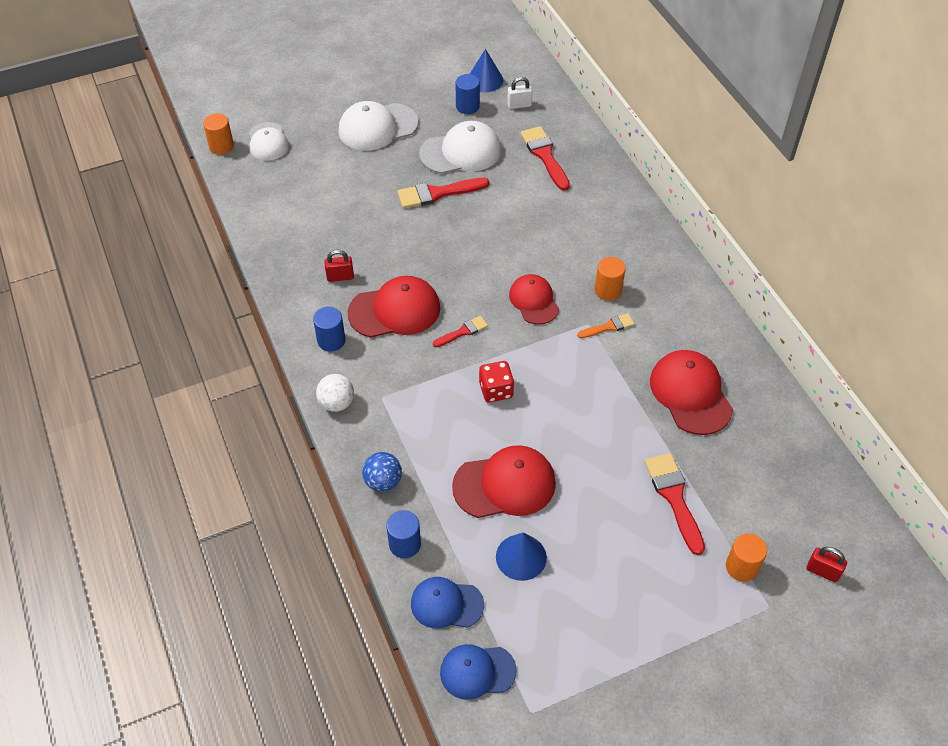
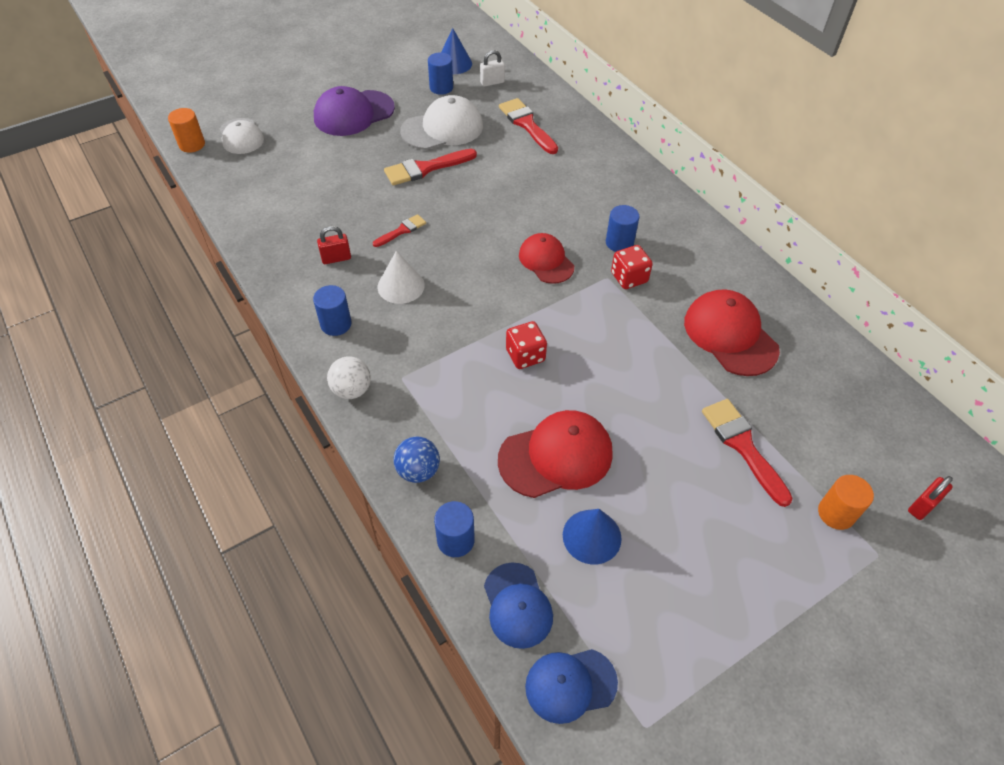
camera: 10 degrees left, 0 degrees up
(377, 127) = (353, 113): white cap -> purple cap
(395, 310) = (401, 286): red cap -> white cone
(446, 604) = (517, 605): blue cap -> blue cap turned 105 degrees counterclockwise
(463, 332) = (477, 299): red brush -> red brush (402, 230)
(608, 290) = (619, 243): orange cylinder -> blue cylinder
(608, 327) = (629, 278): orange brush -> red dice
(822, 571) = (922, 506): red padlock -> red padlock turned 60 degrees counterclockwise

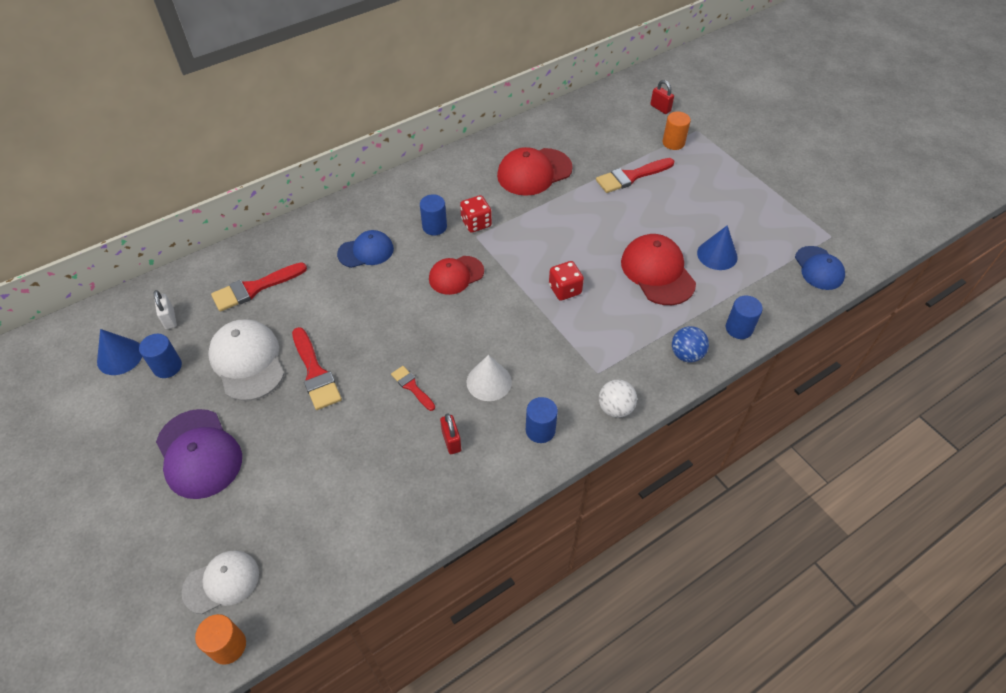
camera: 90 degrees left, 0 degrees up
(517, 605) = (776, 293): blue cap -> blue cap (366, 251)

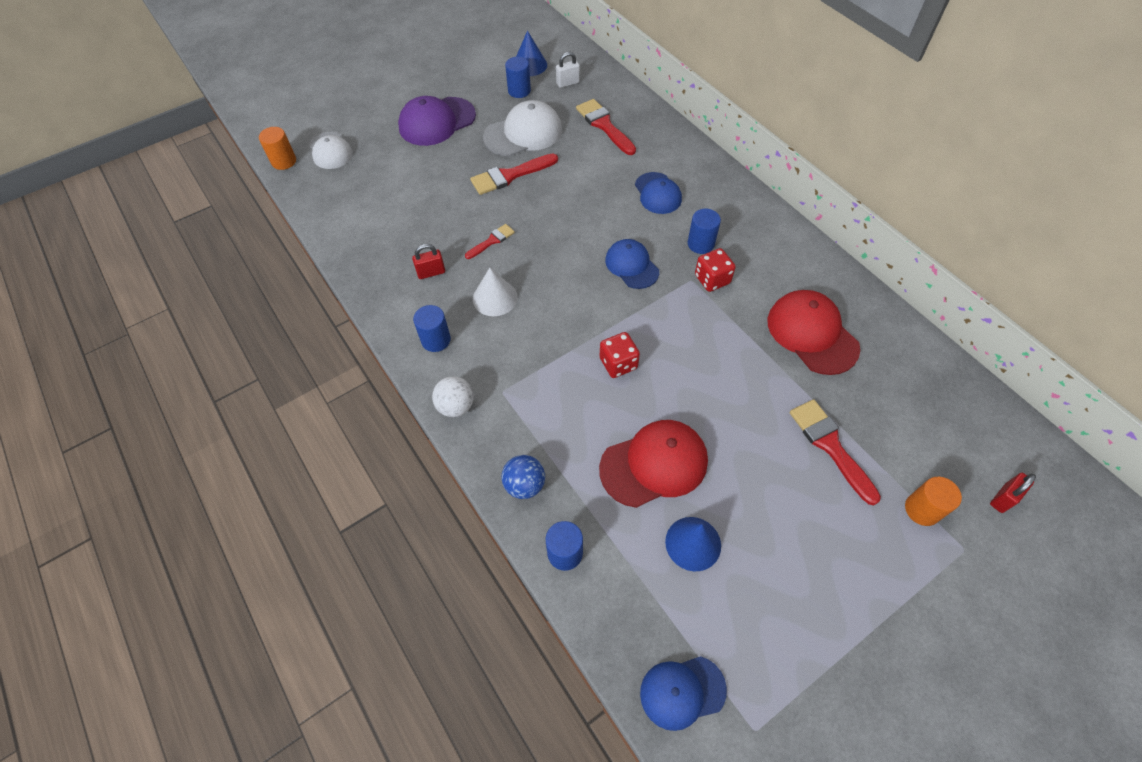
camera: 90 degrees right, 5 degrees up
(456, 275) = (632, 265): red cap -> blue cap

